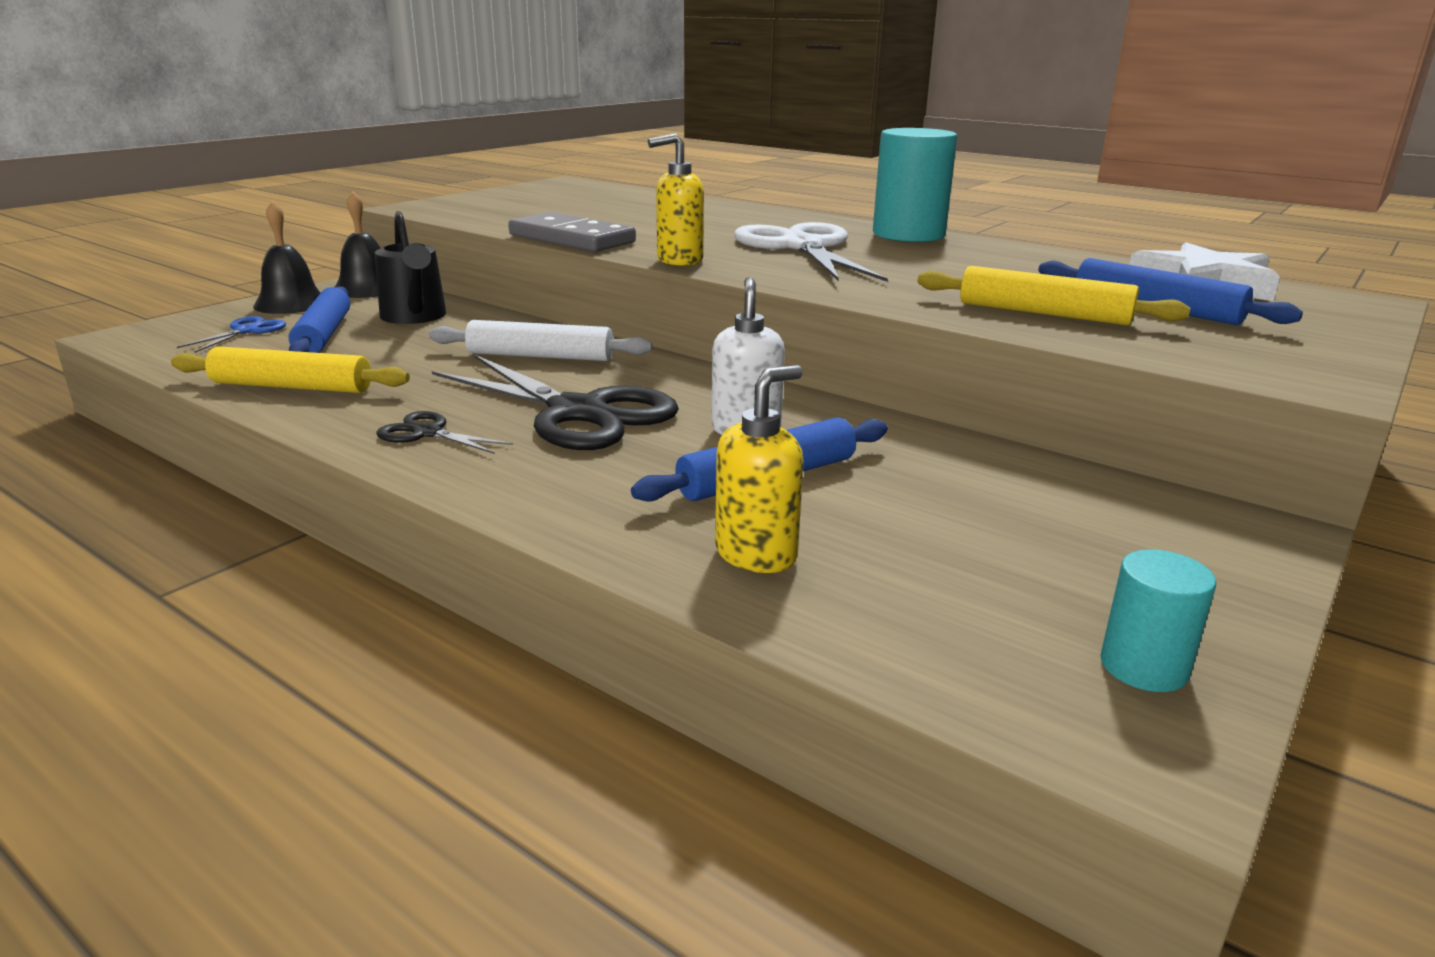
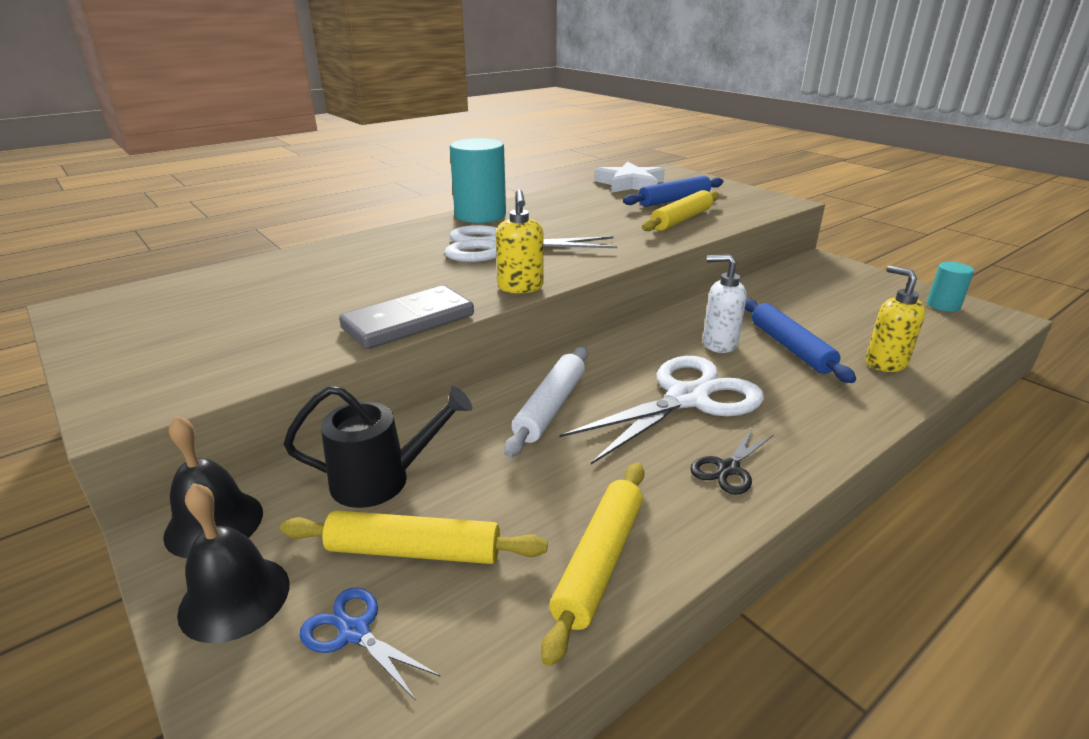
camera: 75 degrees left, 5 degrees up
(324, 335) = (414, 551): blue rolling pin -> yellow rolling pin
(578, 413) = (687, 398): black scissors -> white scissors

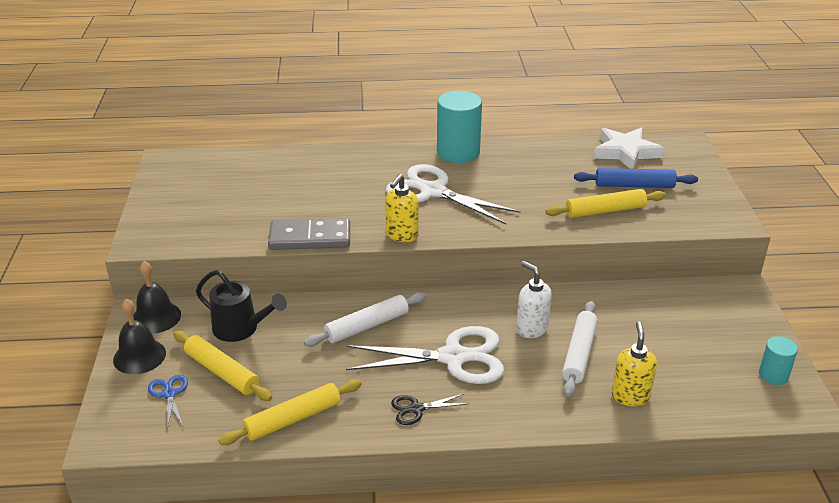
camera: 35 degrees right, 5 degrees up
(790, 347) = (579, 354): blue rolling pin -> white rolling pin

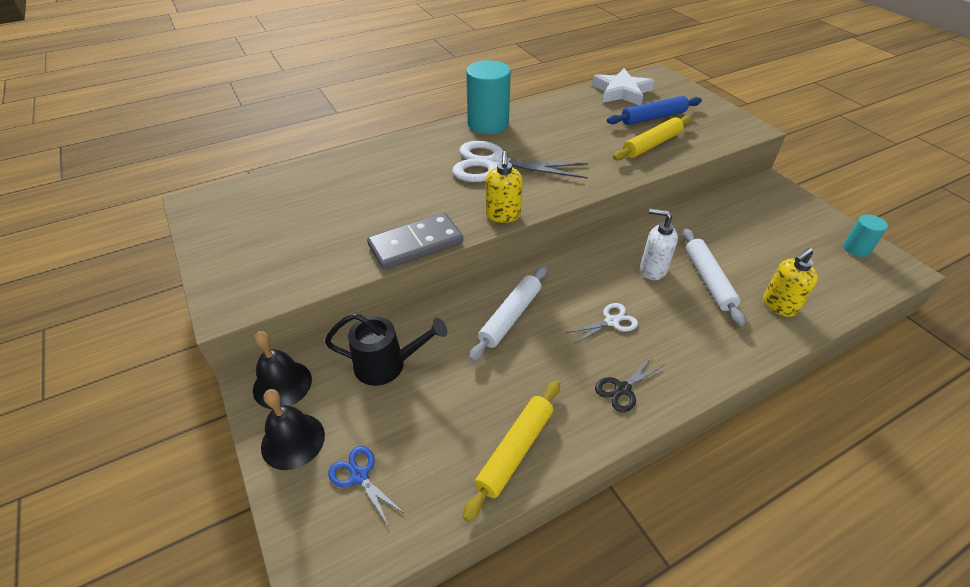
camera: 25 degrees left, 10 degrees up
(222, 372) = (401, 424): yellow rolling pin -> none
(453, 357) = (611, 321): white scissors -> white scissors, size x0.46
(630, 396) = (779, 305): yellow soap dispenser -> yellow soap dispenser turned 105 degrees counterclockwise

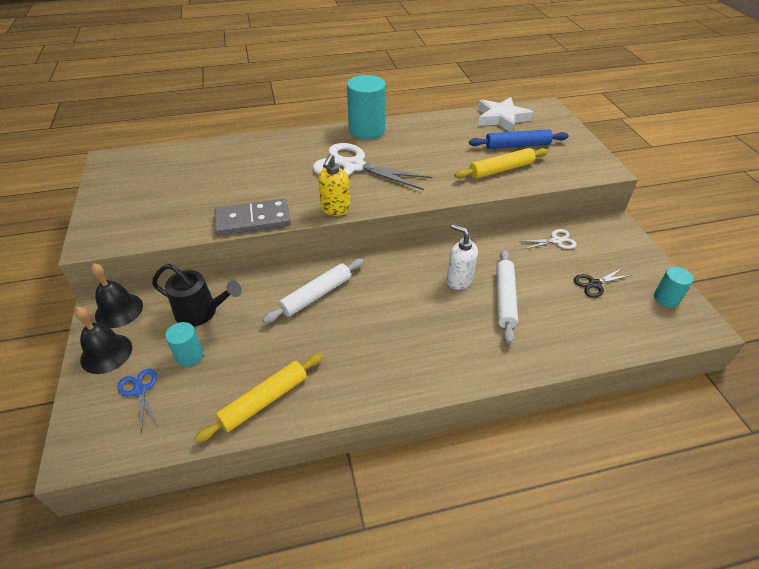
camera: 15 degrees right, 0 degrees up
(399, 419) = (189, 355): none -> turquoise cylinder
(611, 321) = (398, 316): white scissors -> white scissors (556, 241)
(622, 389) = (377, 373): black scissors -> black scissors (595, 284)
(779, 305) = (558, 334): yellow soap dispenser -> none

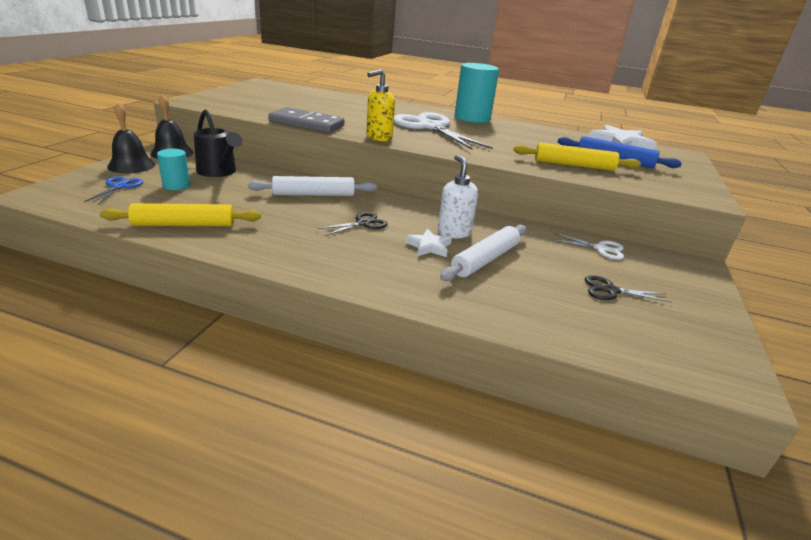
camera: 30 degrees right, 15 degrees down
(391, 309) = (363, 224): none -> black scissors
(459, 308) = (429, 247): none -> white star
(666, 298) = (703, 338): turquoise cylinder -> none

